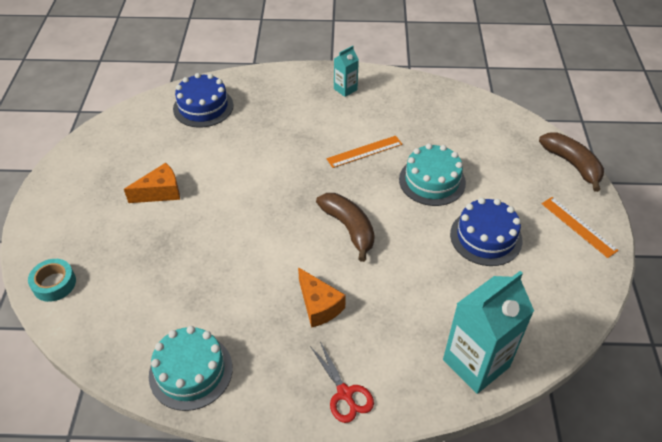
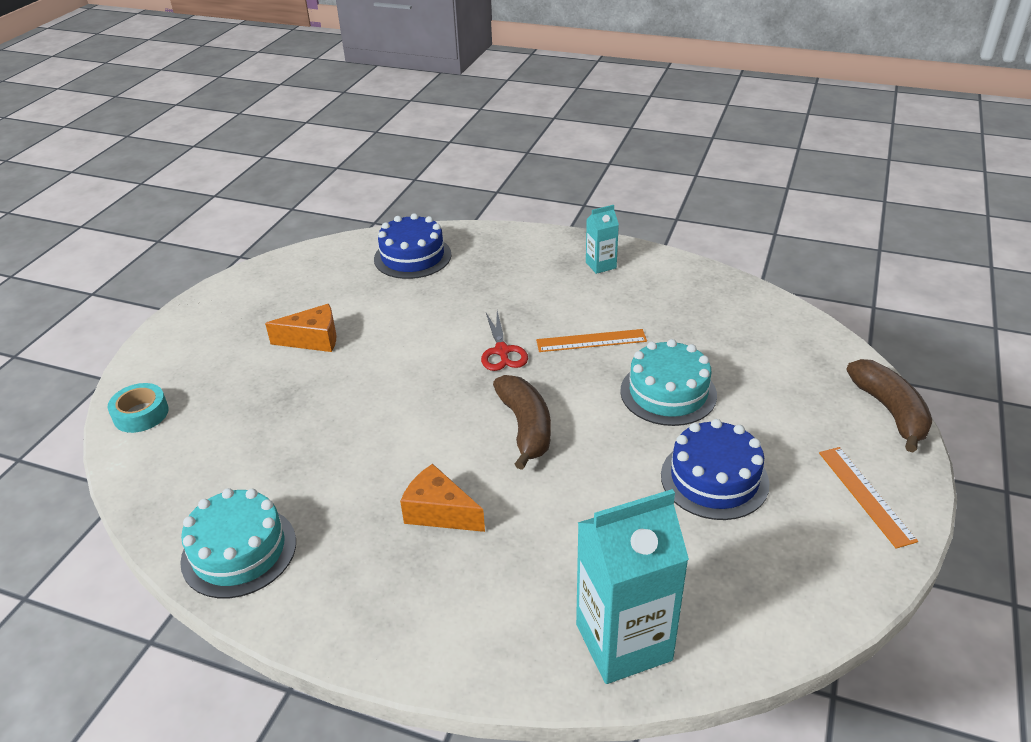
camera: 20 degrees right, 10 degrees down
(319, 306) = (439, 512): orange cheese -> orange cheese turned 135 degrees clockwise
(345, 393) = (418, 631): red scissors -> red scissors (502, 351)

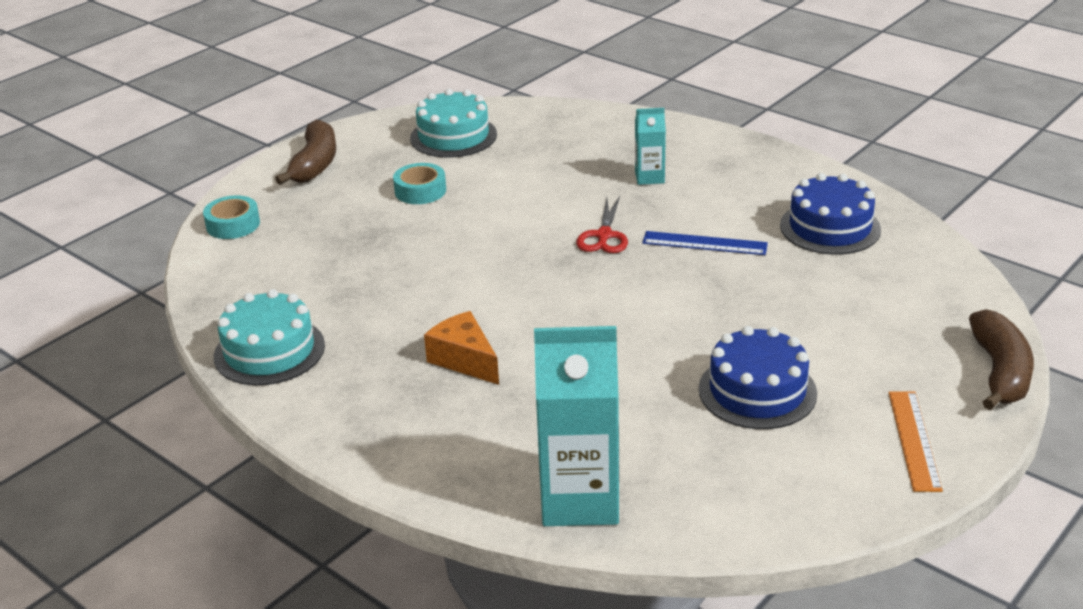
camera: 20 degrees right, 5 degrees down
(313, 340) = (420, 191): orange cheese -> turquoise tape
(412, 257) = (560, 131): blue cake -> blue cake (830, 227)
(525, 427) = (589, 307): brown banana -> brown banana (315, 164)
(591, 340) = (704, 243): orange ruler -> blue ruler
(601, 265) = (760, 173): turquoise carton -> turquoise carton (649, 177)
(668, 393) = (758, 306): turquoise cake -> turquoise cake (453, 136)

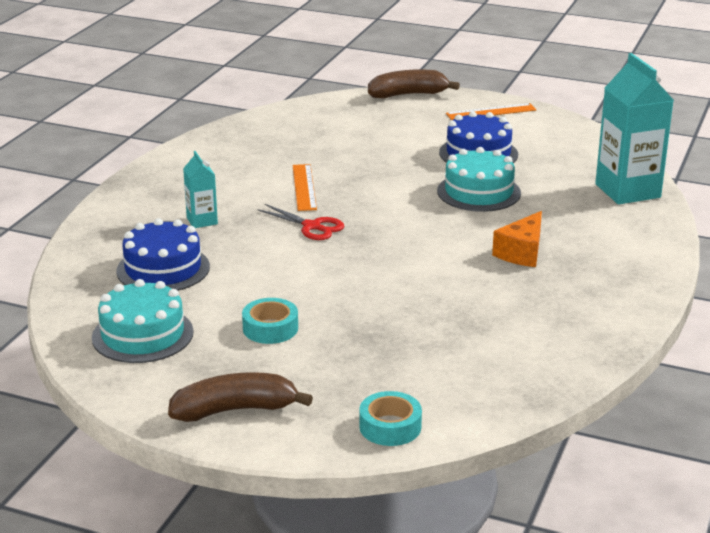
camera: 110 degrees left, 5 degrees down
(269, 351) = (577, 340): turquoise cake -> turquoise cake (478, 192)
(604, 235) = (312, 226): red scissors -> red scissors turned 45 degrees clockwise
(704, 243) = (304, 187): blue ruler -> orange ruler
(830, 227) = (258, 147): blue cake -> blue cake (163, 269)

